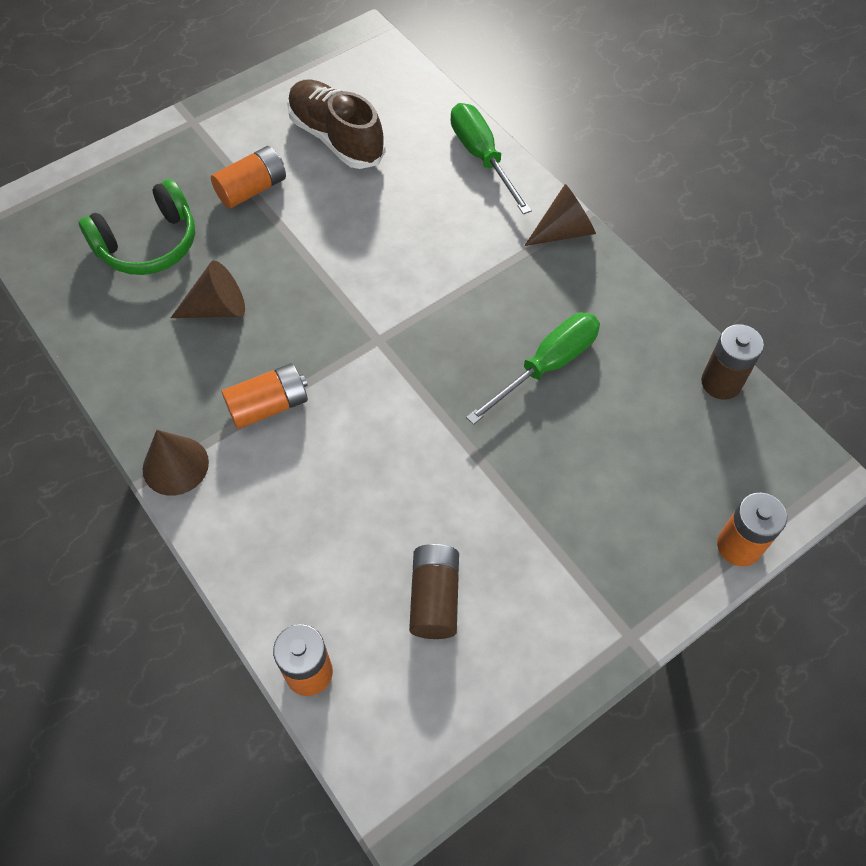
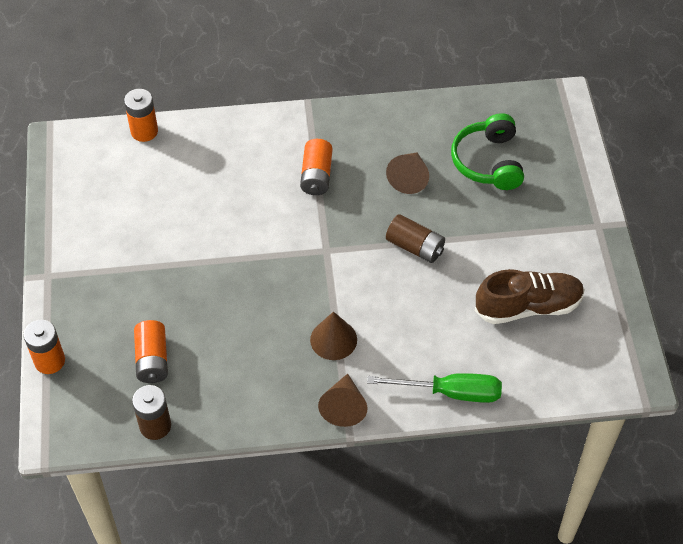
camera: 120 degrees right, 5 degrees down
(175, 465) = (307, 120): brown cone -> brown cone (333, 339)
(252, 189) = (505, 235): orange battery -> orange battery (152, 359)
(434, 598) = (139, 199): brown battery -> brown battery (415, 247)
(547, 366) = (241, 332): green screwdriver -> none

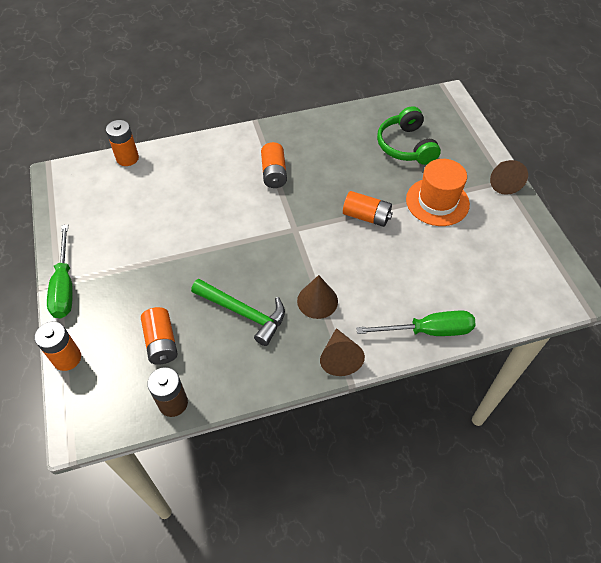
camera: 10 degrees left, 0 degrees up
(55, 280) = (65, 286): none -> green screwdriver
(248, 341) = (244, 313): none -> green hammer
(409, 178) = (348, 165): brown cone -> brown cone (503, 182)
(415, 247) = (366, 216): brown battery -> orange battery
(506, 240) = (437, 202): none -> orange hat
(528, 306) = (470, 250): brown shoe -> none

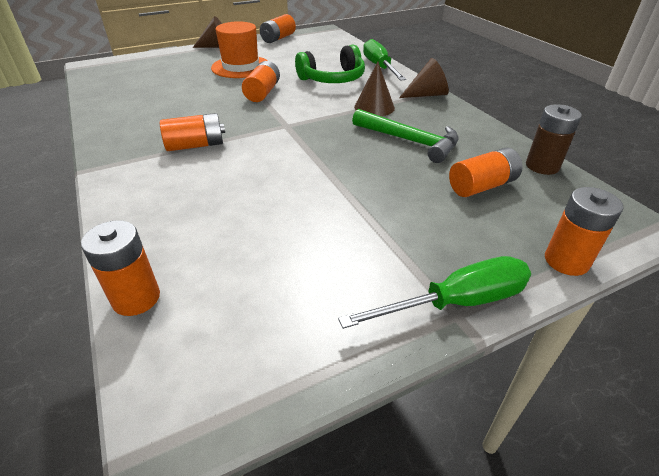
camera: 100 degrees left, 15 degrees down
(244, 313) = (410, 141): green hammer -> green hammer turned 105 degrees clockwise
(406, 146) = (162, 80): green headphones -> green headphones (333, 79)
(538, 240) = (278, 38): none -> orange battery

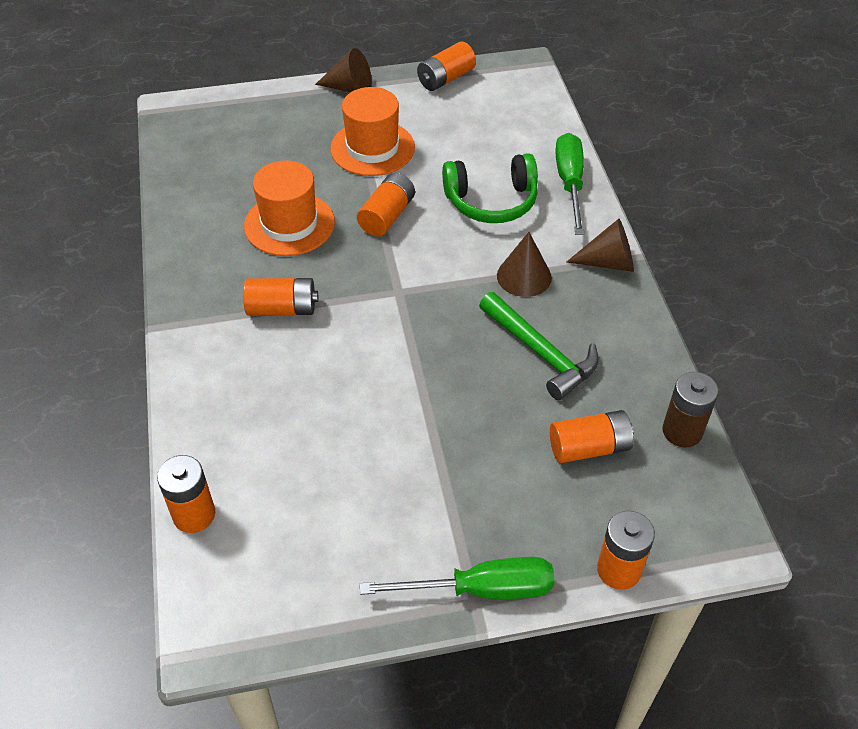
camera: 15 degrees right, 10 degrees up
(190, 104) = (289, 224): none -> orange hat

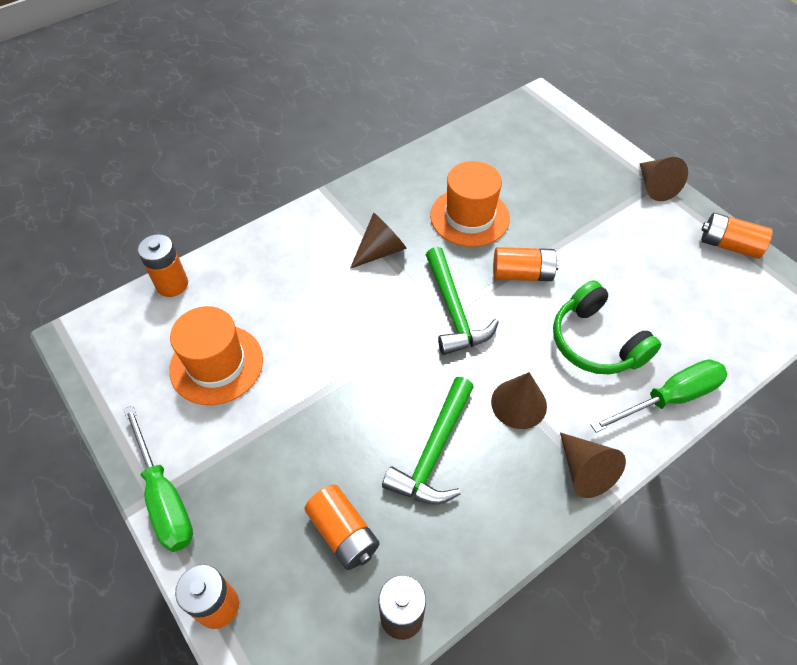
camera: 65 degrees right, 5 degrees up
(282, 308) = (380, 251): orange battery -> brown cone
(372, 148) = (595, 231): orange hat -> orange hat (216, 364)
(397, 280) = (454, 311): none -> green hammer

